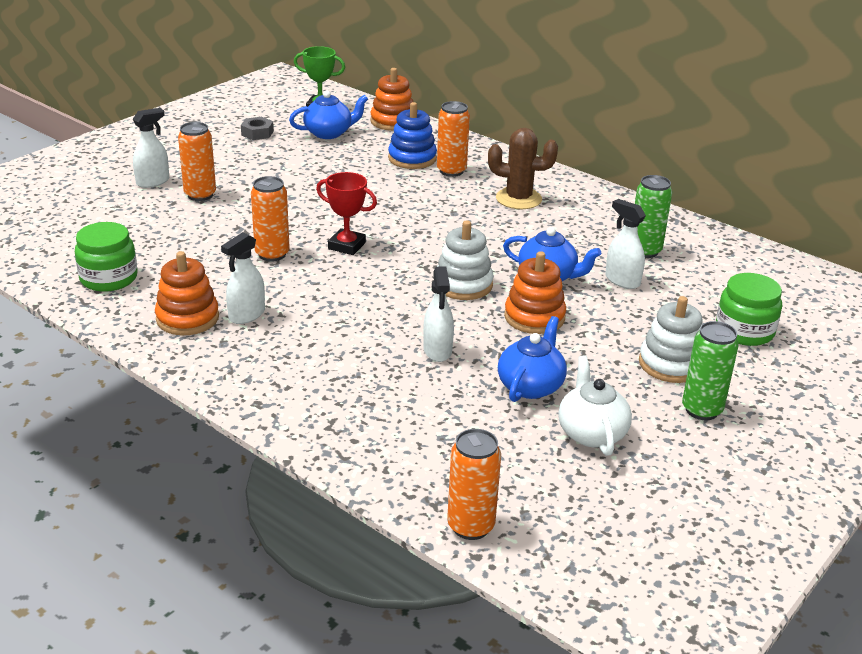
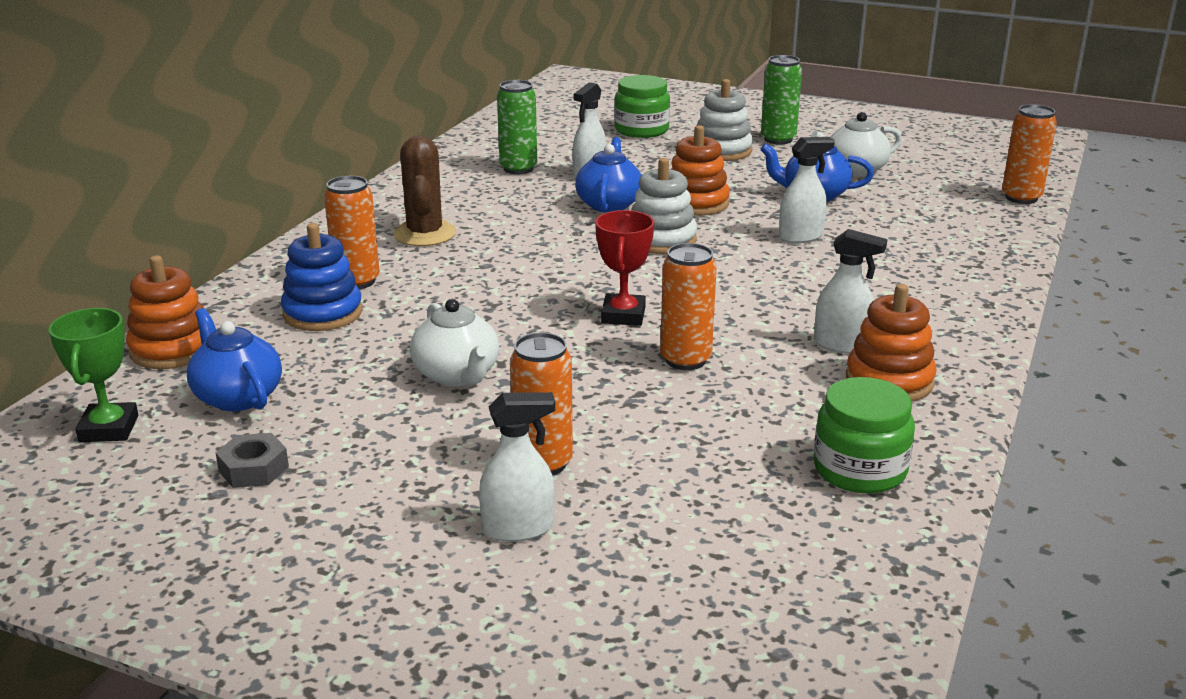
camera: 105 degrees left, 5 degrees down
(153, 182) = (518, 528): white spray bottle -> white spray bottle turned 135 degrees clockwise
(308, 186) = (457, 375): none -> white teapot

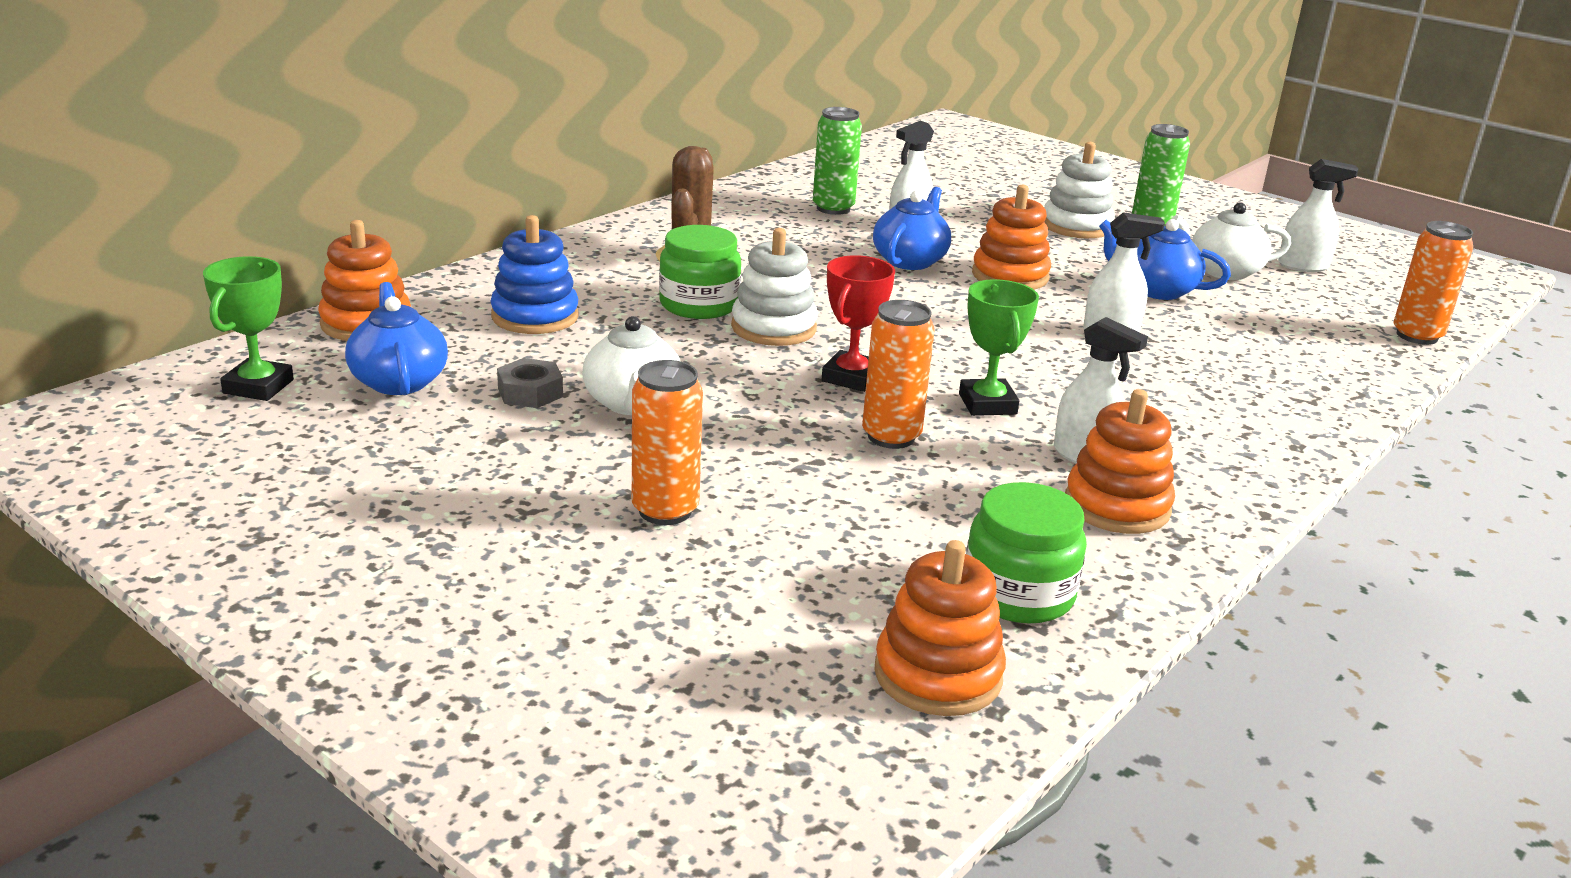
camera: 15 degrees right, 0 degrees up
(253, 469) = (369, 453): grey nut -> grey nut (530, 392)
(357, 281) = (589, 292): orange can -> none
(518, 528) = (596, 570): white spray bottle -> white spray bottle (1303, 266)
(641, 130) = (997, 190): green jar -> green jar (699, 305)
(661, 240) = (945, 307): white stacking toy -> white stacking toy (773, 328)
(743, 316) = (987, 404): none -> green trophy
(839, 550) = (938, 675): none -> orange stacking toy

